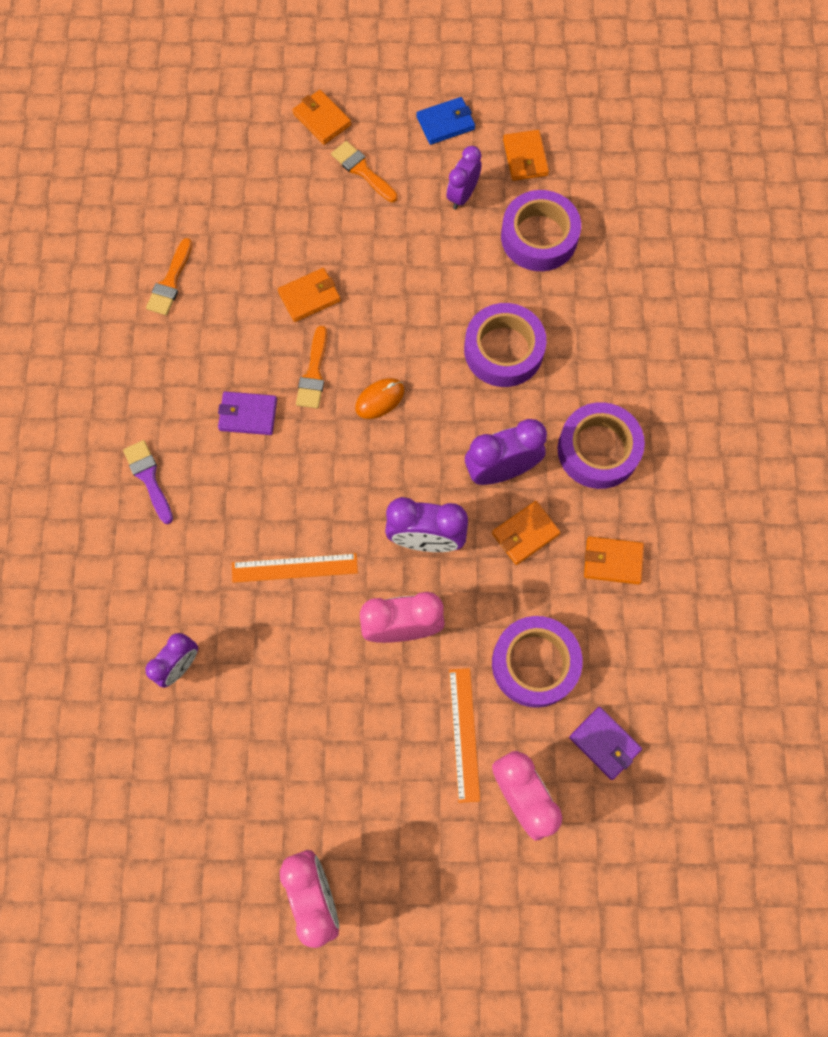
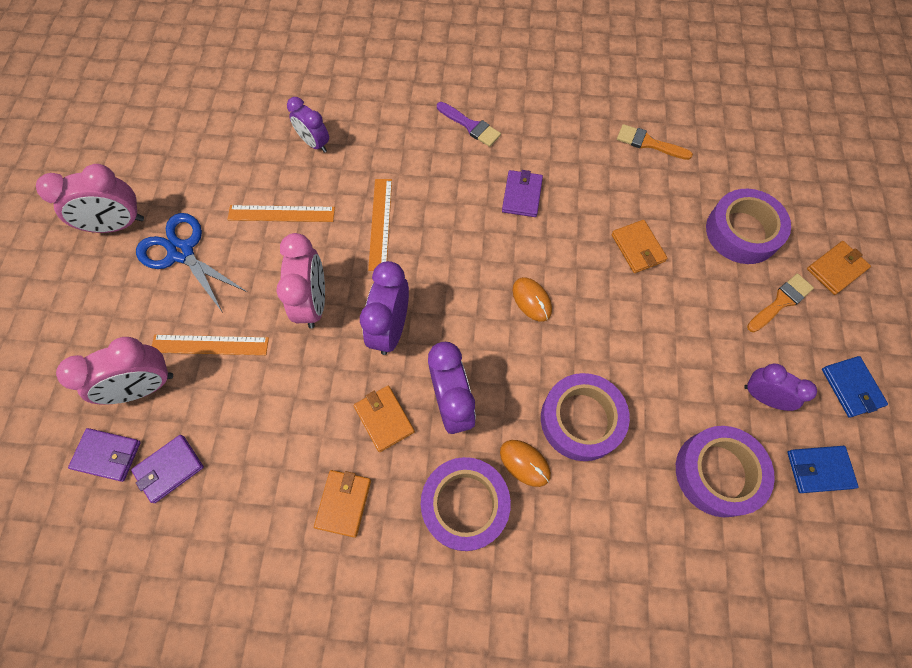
camera: 95 degrees right, 5 degrees down
(149, 478) = (470, 126): purple brush -> purple brush turned 60 degrees clockwise
(287, 687) = (281, 213): none -> orange ruler
(313, 373) = (559, 247): orange brush -> none
(349, 799) = (182, 252): none -> blue scissors
(525, 157) = (819, 470): orange wallet -> blue wallet
(535, 663) = (258, 413): purple tape -> purple tape (742, 232)
(552, 399) = (524, 463): none -> orange mouse
(599, 815) = (107, 455): none -> purple wallet

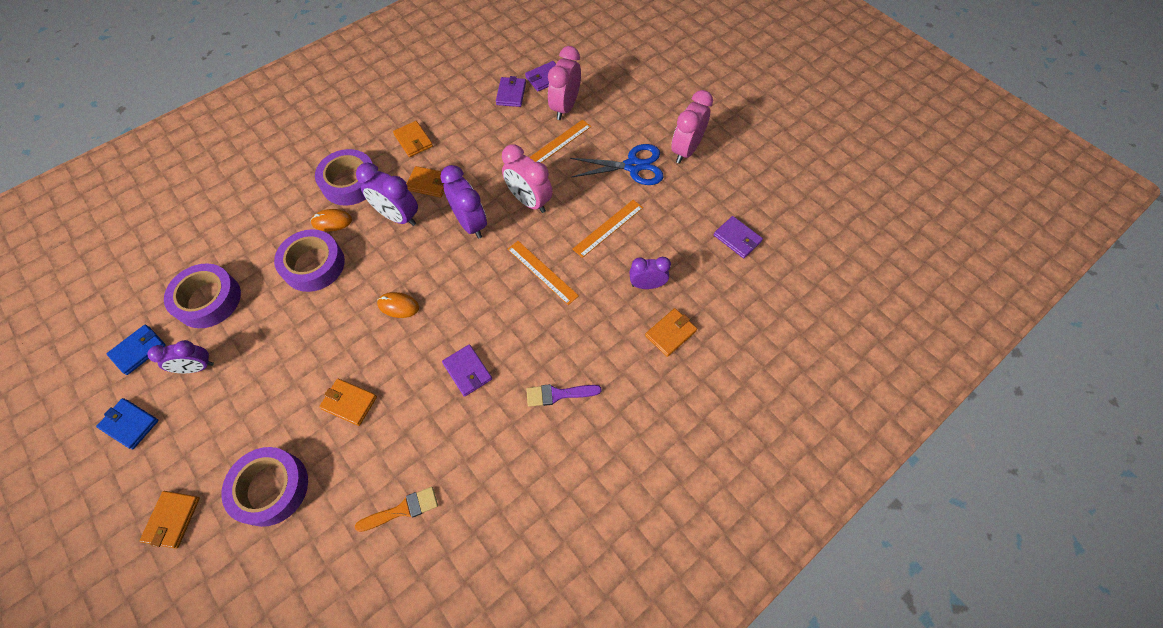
camera: 135 degrees right, 5 degrees down
(201, 117) = (737, 238): none -> purple wallet
(344, 98) = (670, 333): none -> orange wallet
(781, 302) = (211, 450): orange brush -> none

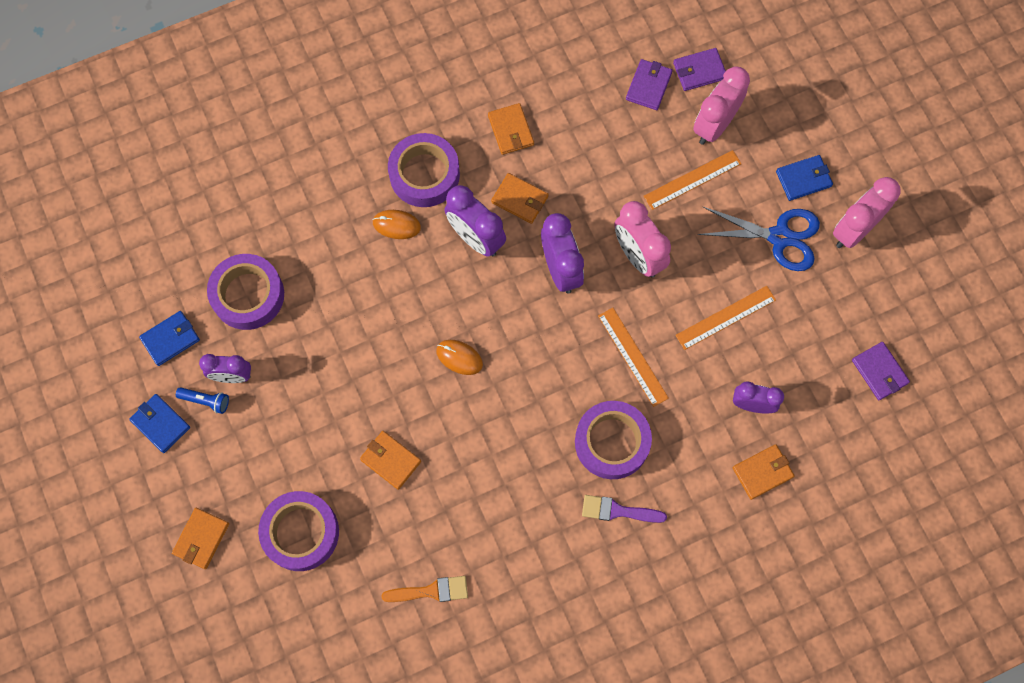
camera: 15 degrees right, 10 degrees up
(173, 394) = (206, 401): none -> blue flashlight
(314, 265) = (369, 279): purple tape -> purple tape (612, 442)
(467, 371) = (523, 458): purple wallet -> none
(639, 127) = (803, 179): none -> blue wallet

